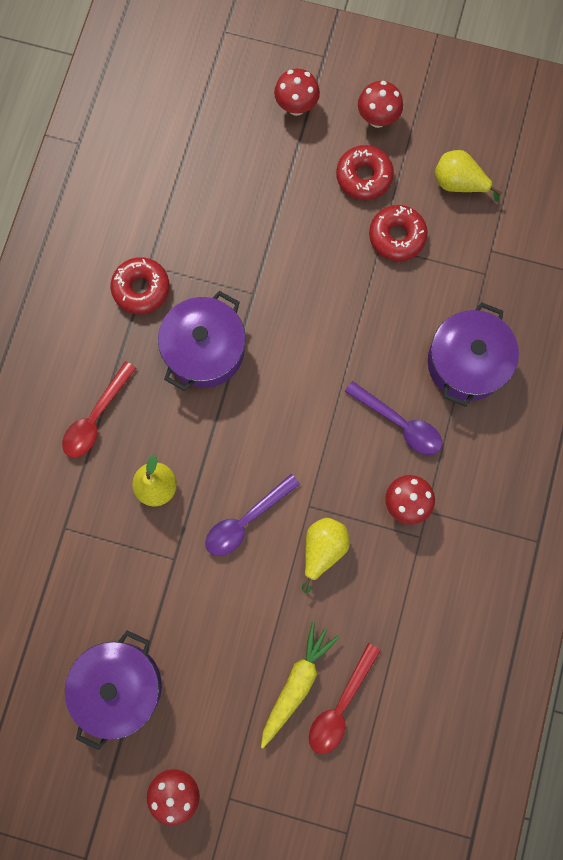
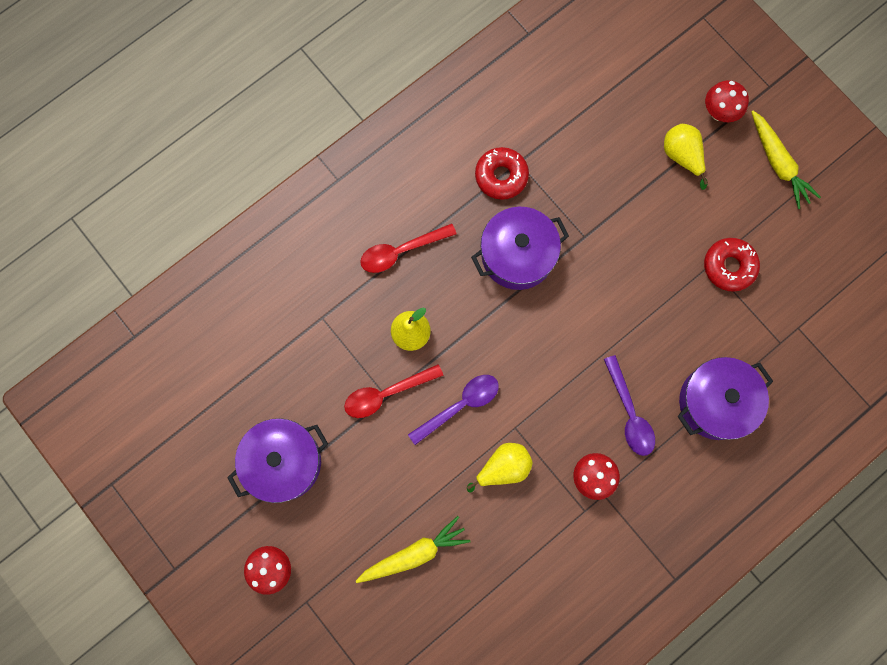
camera: 35 degrees right, 0 degrees up
(246, 520) = (460, 405): purple spoon -> purple spoon turned 150 degrees clockwise
(340, 705) = (435, 594): red spoon -> red spoon (386, 393)
(364, 177) = (735, 202): red donut -> none
(377, 119) = (778, 163): red mushroom -> yellow carrot
(459, 183) = (809, 257): yellow pear -> yellow pear (682, 156)

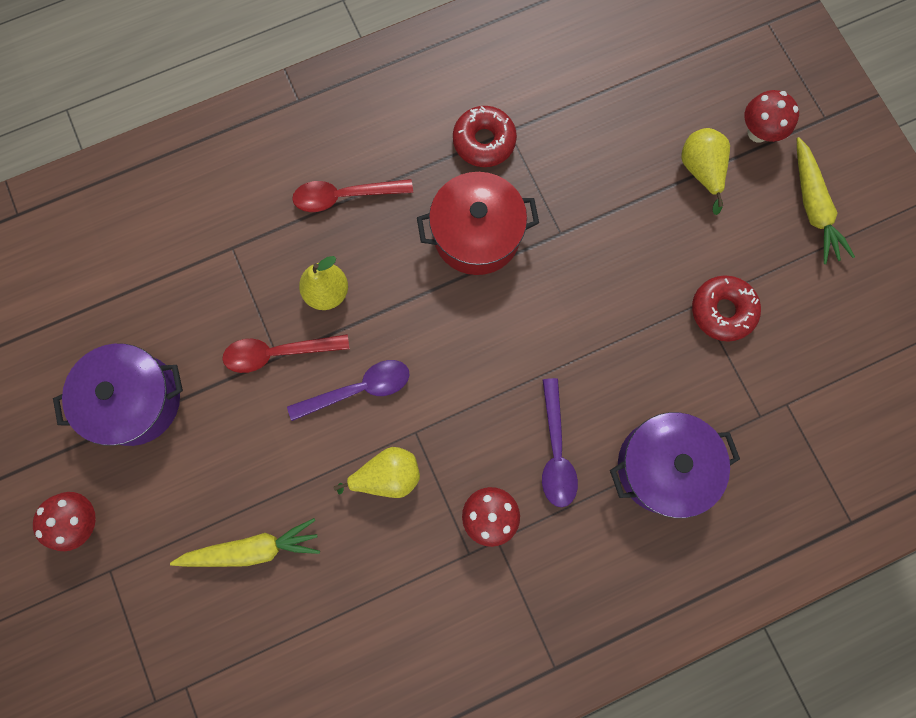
camera: 15 degrees right, 0 degrees up
(517, 255) = (476, 234): purple pot -> red pot

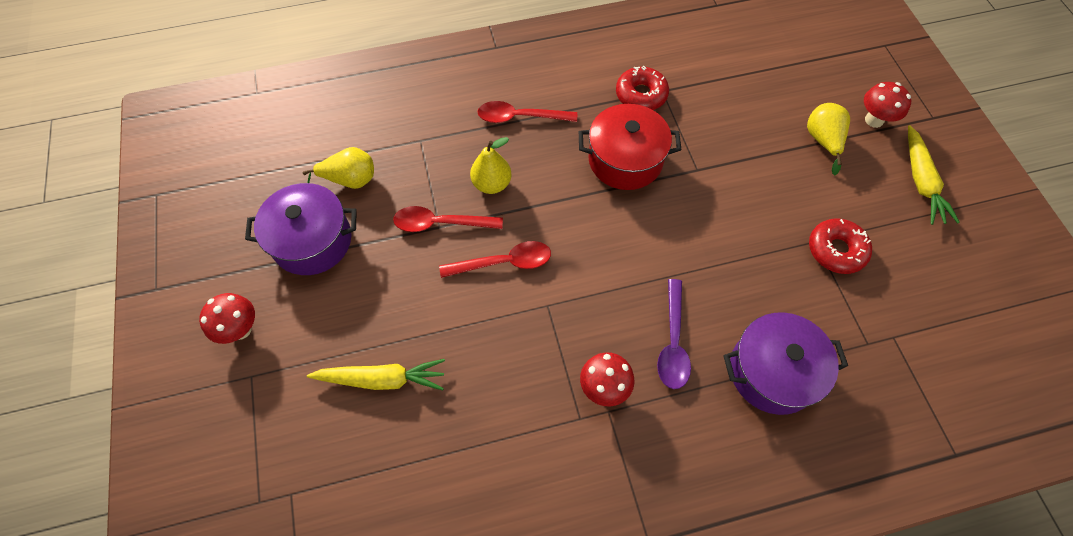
camera: 10 degrees right, 15 degrees down
(358, 389) = (504, 262): purple spoon -> red spoon
(387, 475) = (516, 337): yellow pear -> yellow pear (350, 180)

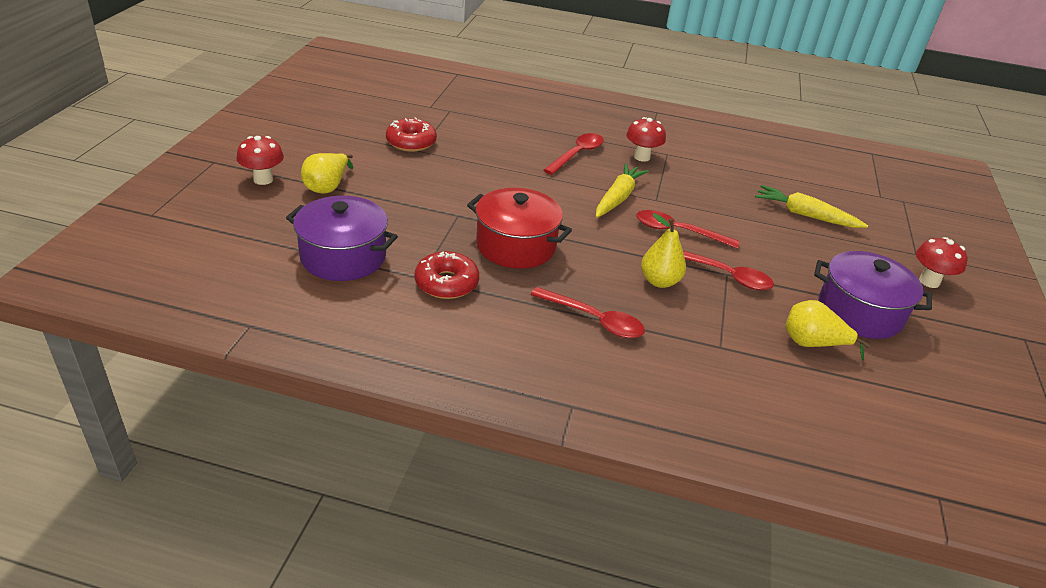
camera: 155 degrees left, 25 degrees down
(673, 342) = (577, 154): purple spoon -> red spoon
(772, 372) = (524, 124): purple pot -> purple pot (343, 256)
(921, 182) = (293, 141): yellow carrot -> yellow carrot (618, 198)

